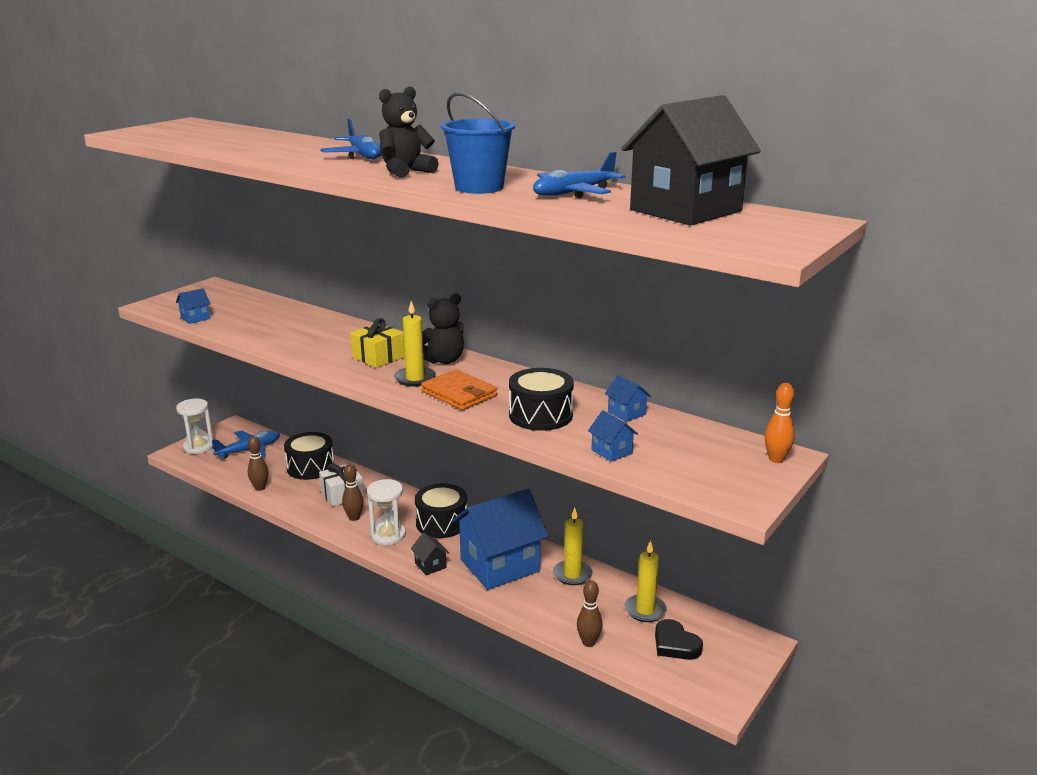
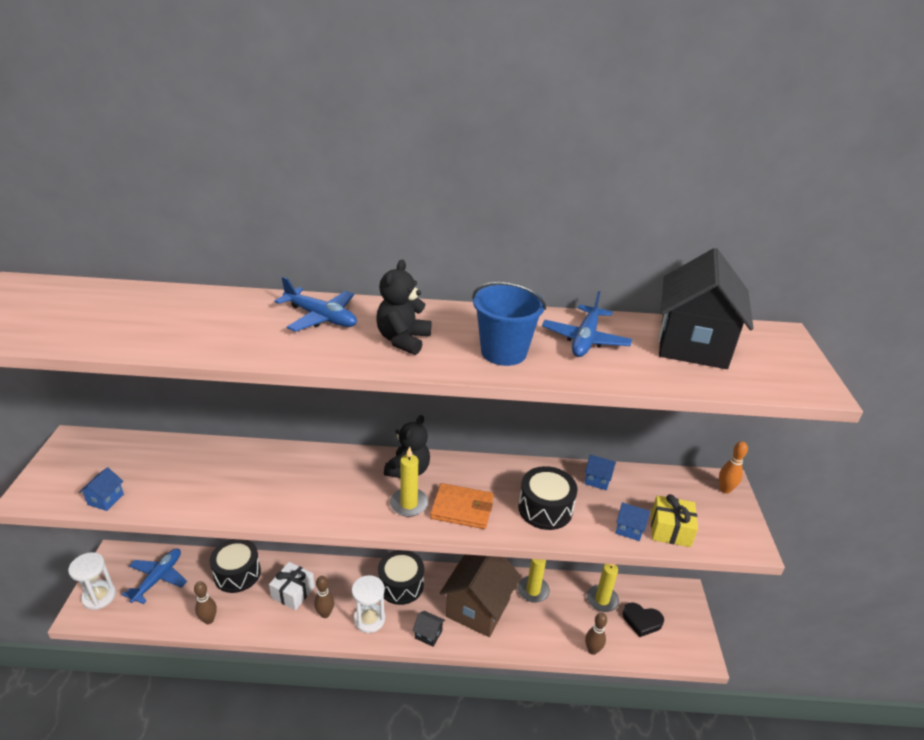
camera: 35 degrees left, 10 degrees up
(378, 357) = (350, 488): yellow gift -> yellow gift (670, 530)
(500, 565) = (478, 607): blue house -> brown house

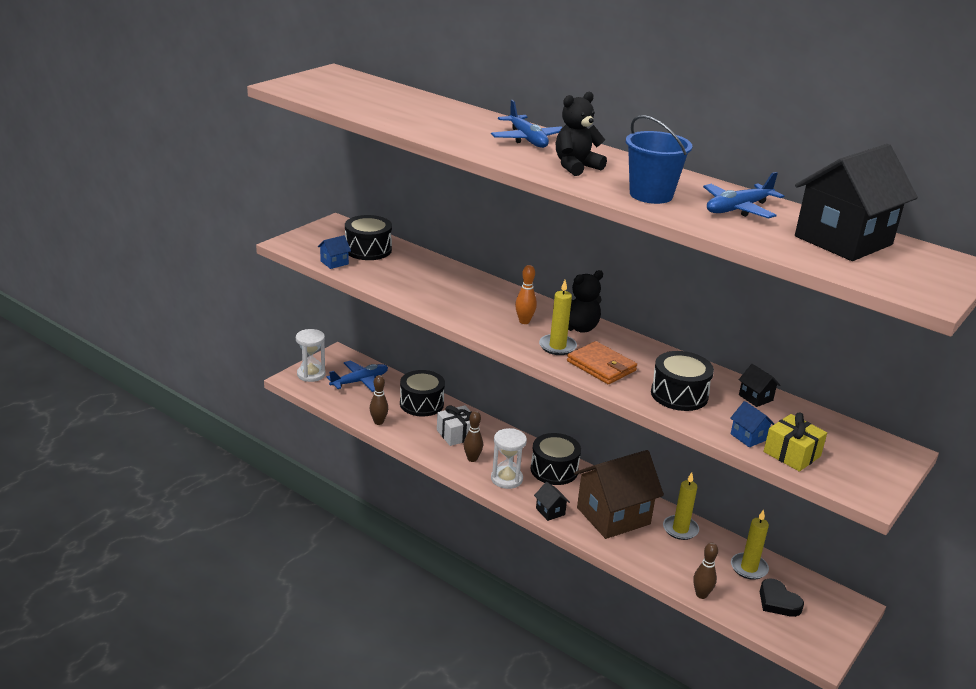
camera: 35 degrees right, 5 degrees down
(133, 463) = (368, 250): none -> black drum
(597, 480) = (755, 398): blue house -> black house
(725, 489) = (893, 455): orange bowling pin -> orange bowling pin (524, 321)

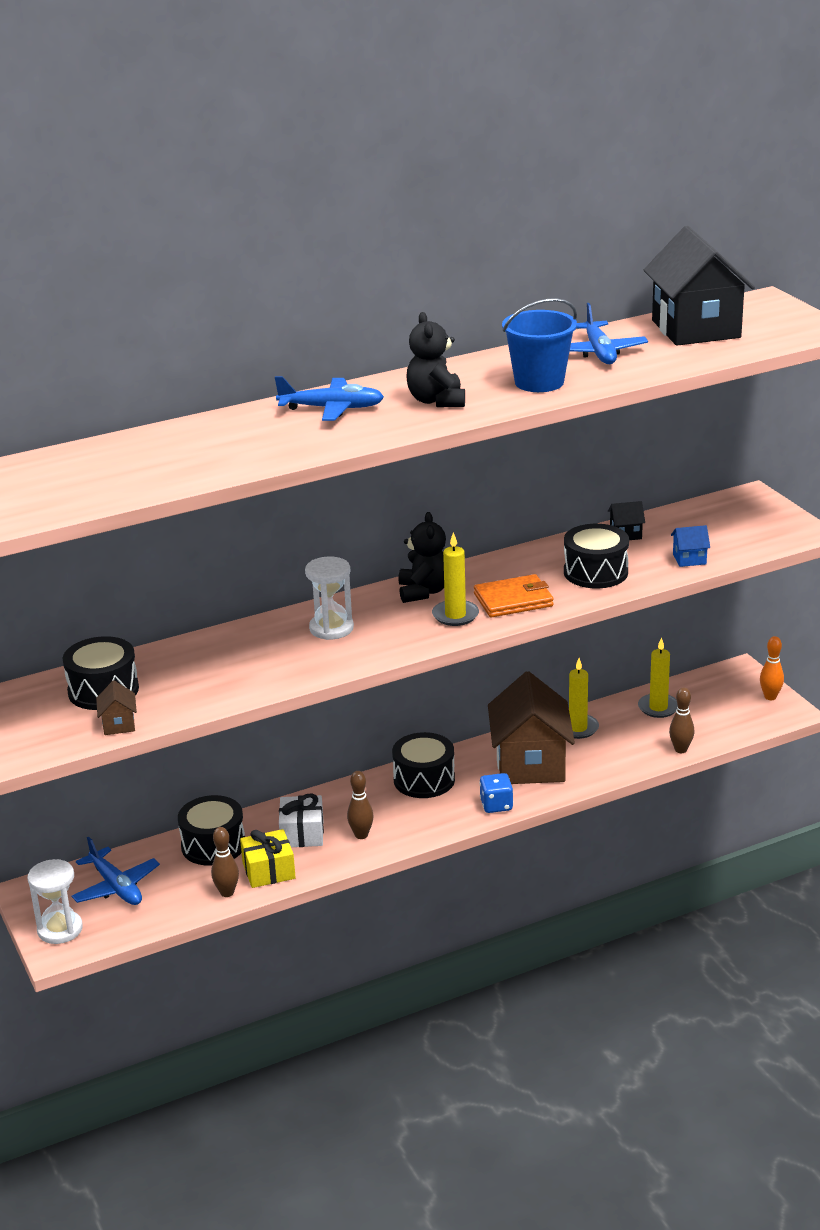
camera: 60 degrees left, 0 degrees up
(334, 262) = (119, 724): blue house -> brown house
(360, 381) = (116, 887): blue plane -> blue plane turned 150 degrees clockwise
(506, 479) = (417, 819): white hourglass -> white hourglass (331, 628)
(524, 321) = (384, 622): orange bowling pin -> orange bowling pin (770, 697)
(550, 511) = (496, 805): black house -> blue dice
(778, 601) = (713, 708): black heart -> none
(792, 454) = (727, 547): yellow gift -> yellow gift (269, 870)

